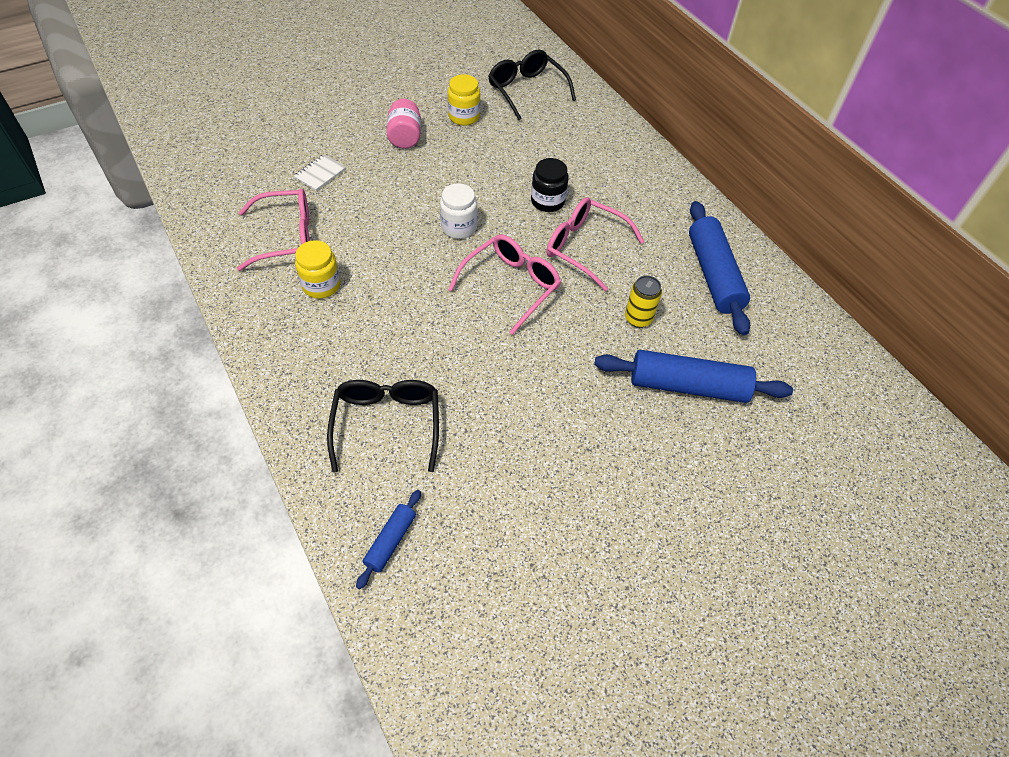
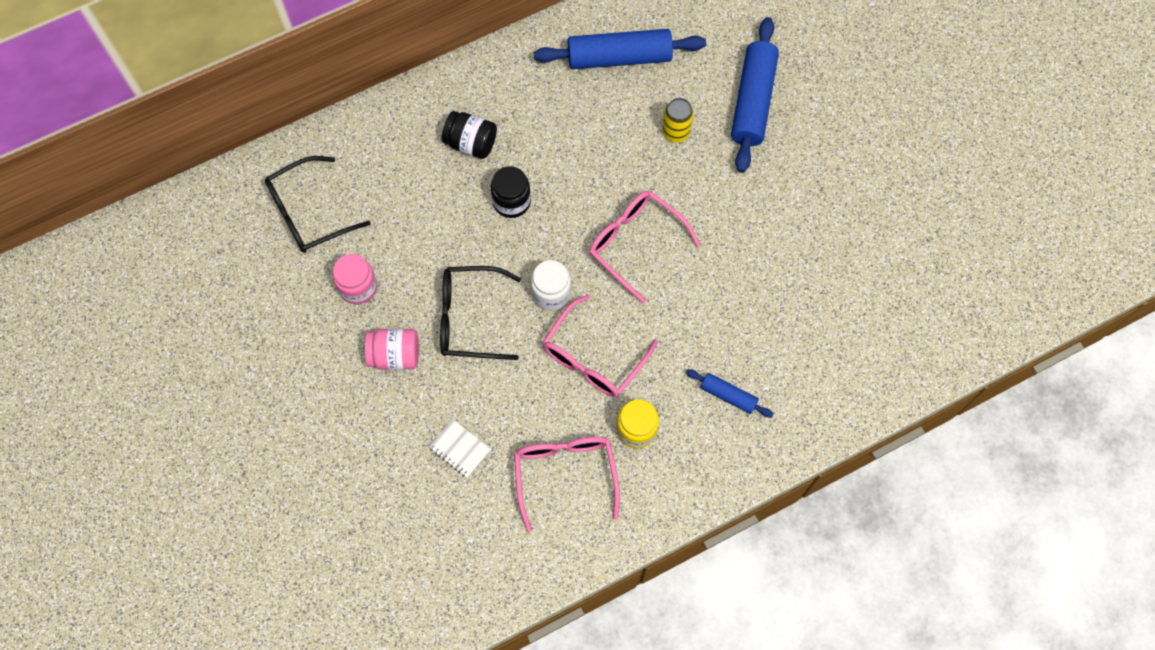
camera: 85 degrees left, 15 degrees up
(387, 424) = (804, 355): black glasses -> black glasses (470, 318)
(390, 541) = (915, 346): blue rolling pin -> blue rolling pin (728, 395)
(464, 117) = (358, 287): yellow jar -> pink jar
(585, 248) = (582, 170): pink glasses -> pink glasses (593, 357)
(602, 176) = (471, 143): none -> black jar

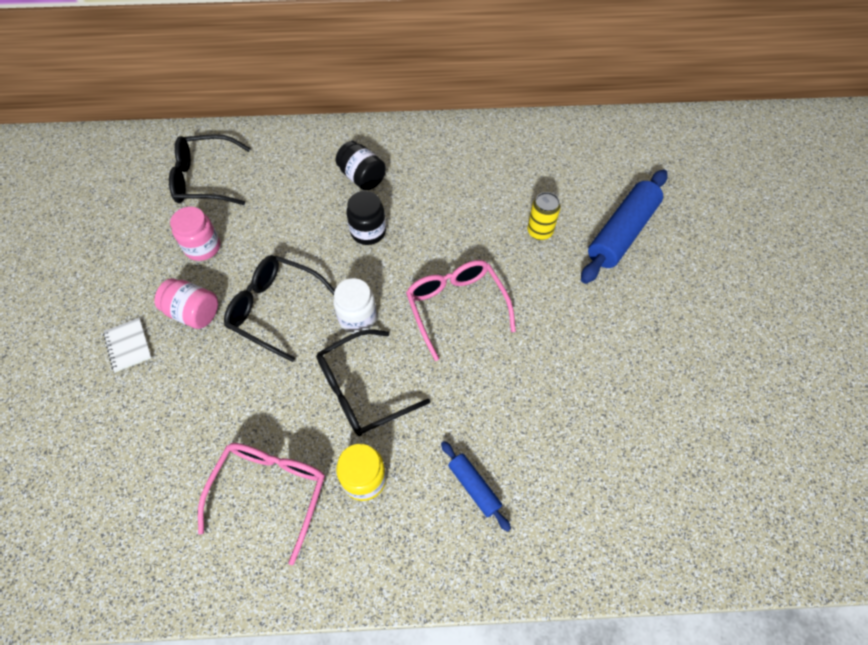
camera: 25 degrees right, 10 degrees down
(459, 449) = (192, 419): white notebook -> white notebook (128, 345)
(593, 357) = (363, 390): pink glasses -> black glasses
(619, 57) = (519, 160): blue rolling pin -> none

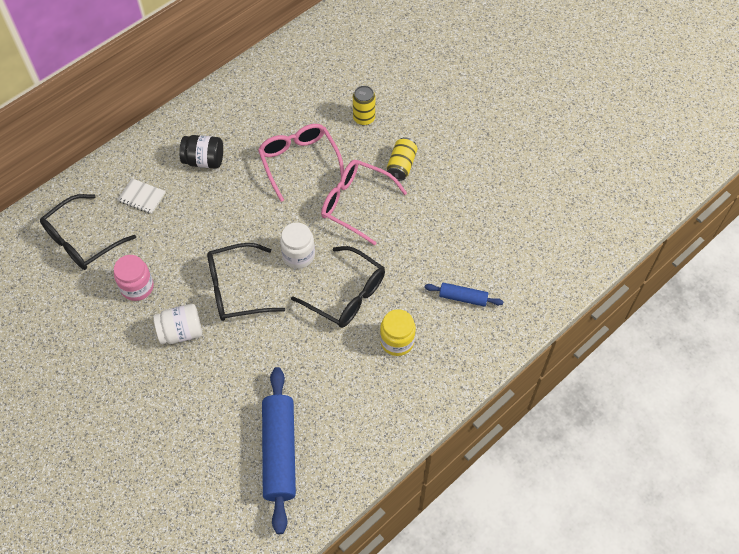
camera: 40 degrees left, 0 degrees up
(128, 345) = (157, 384): white notebook -> white notebook (142, 197)
(194, 313) = (181, 332): pink jar -> white jar
(270, 492) = (348, 391): pink glasses -> pink glasses (299, 162)
(363, 390) = (346, 295): black glasses -> black glasses turned 75 degrees counterclockwise
(368, 232) = (248, 195): black jar -> none
(535, 300) = (401, 165): none -> yellow can
(621, 233) = (416, 85): blue rolling pin -> blue rolling pin (279, 452)

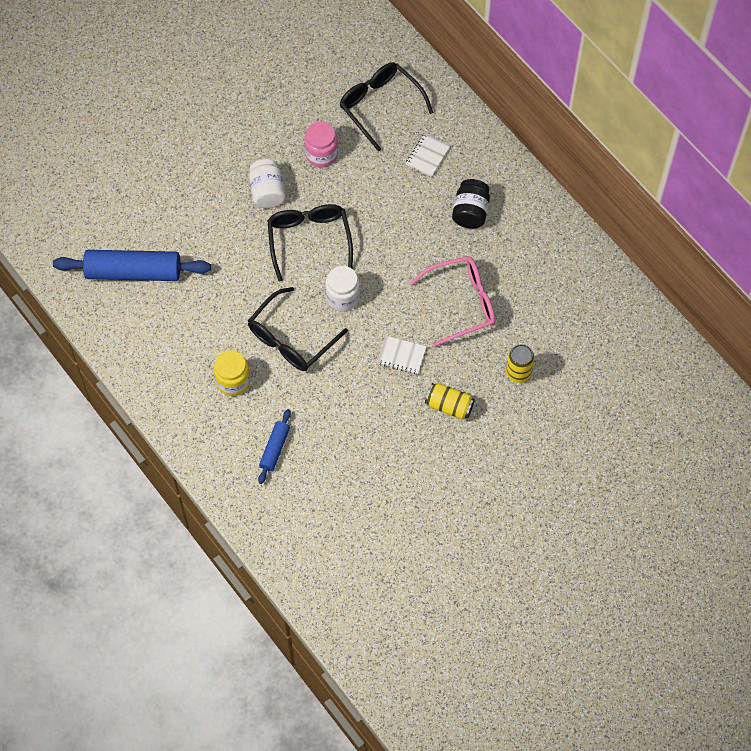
camera: 95 degrees right, 5 degrees up
(356, 204) = (401, 356): pink glasses -> white notebook

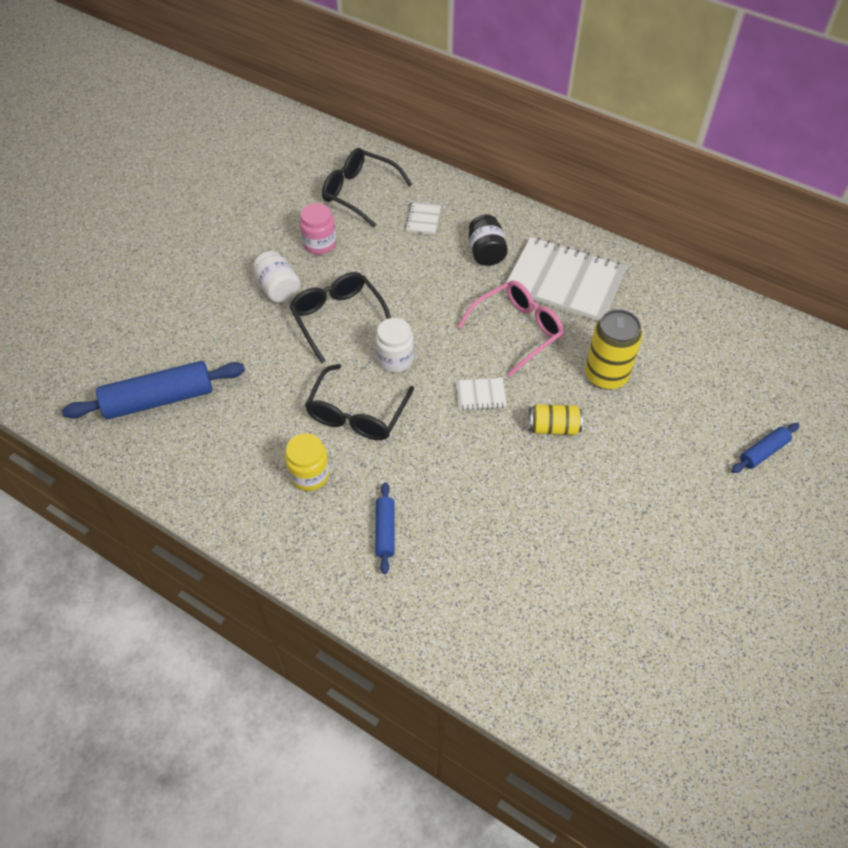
camera: 20 degrees left, 10 degrees down
(518, 373) = (606, 375): yellow can -> yellow can, size x1.60
(528, 267) = (564, 282): none -> white notebook
(615, 486) = (763, 452): none -> blue rolling pin

